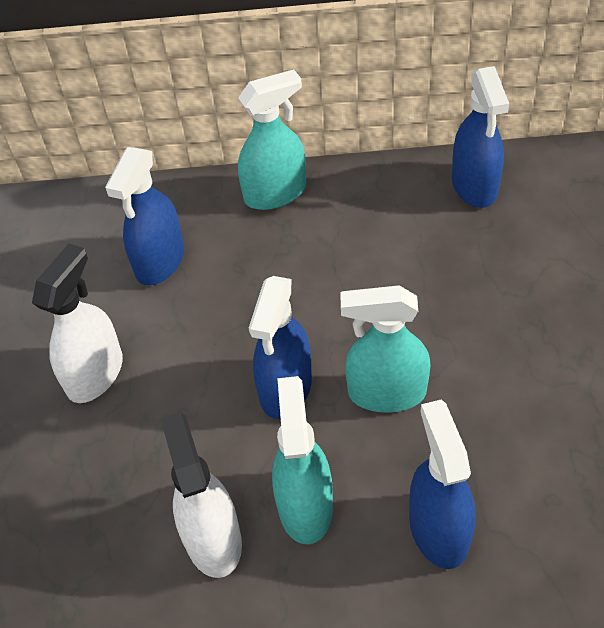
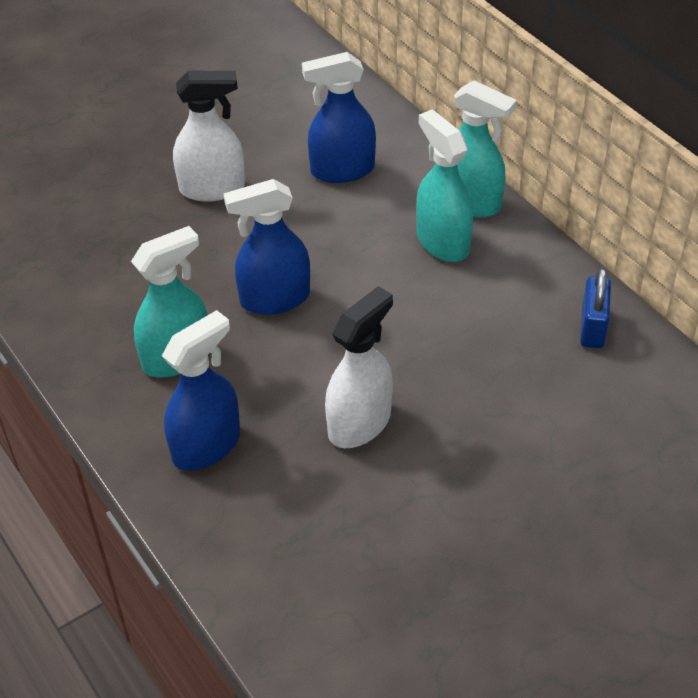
camera: 55 degrees right, 5 degrees down
(213, 539) = (117, 318): white spray bottle -> white spray bottle (359, 423)
(386, 392) = (314, 361): turquoise spray bottle -> turquoise spray bottle (442, 242)
(474, 186) = (592, 327): blue spray bottle -> blue padlock

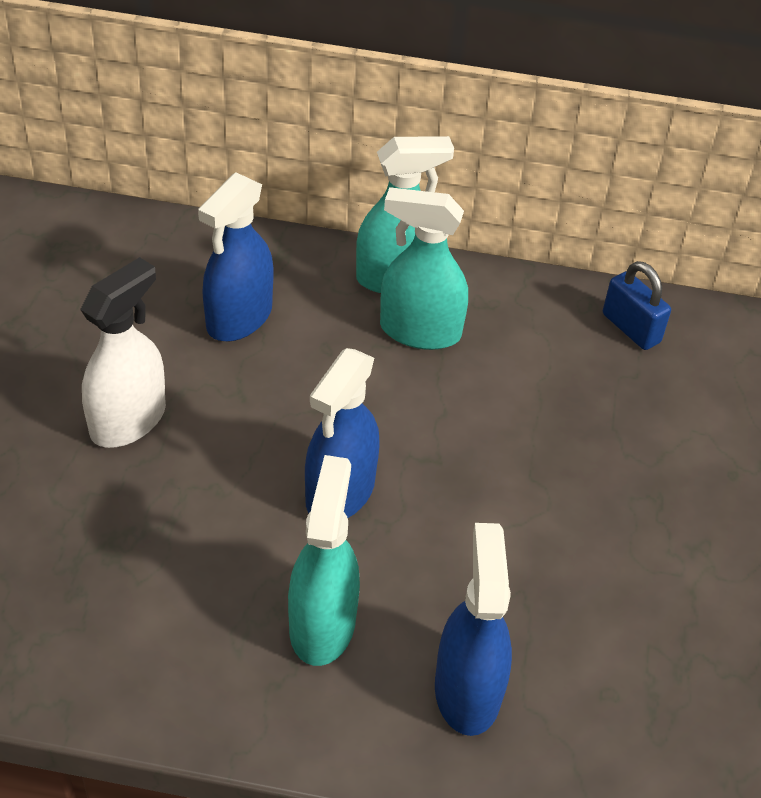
camera: 50 degrees left, 0 degrees up
(359, 423) = (567, 556): white spray bottle -> none

